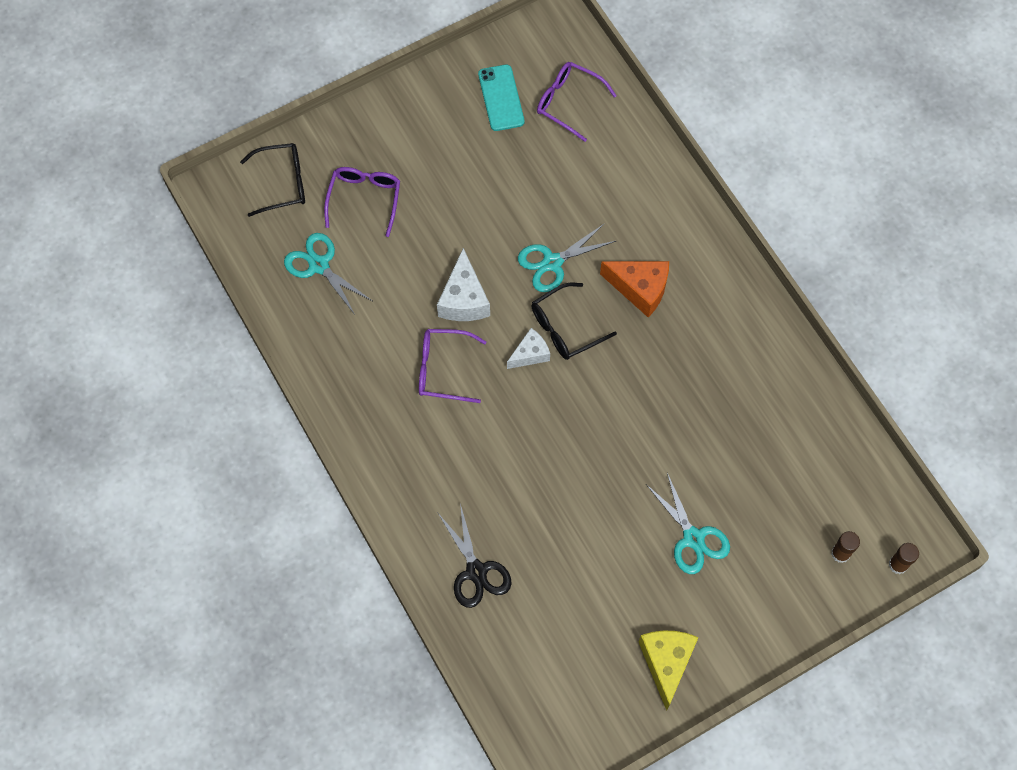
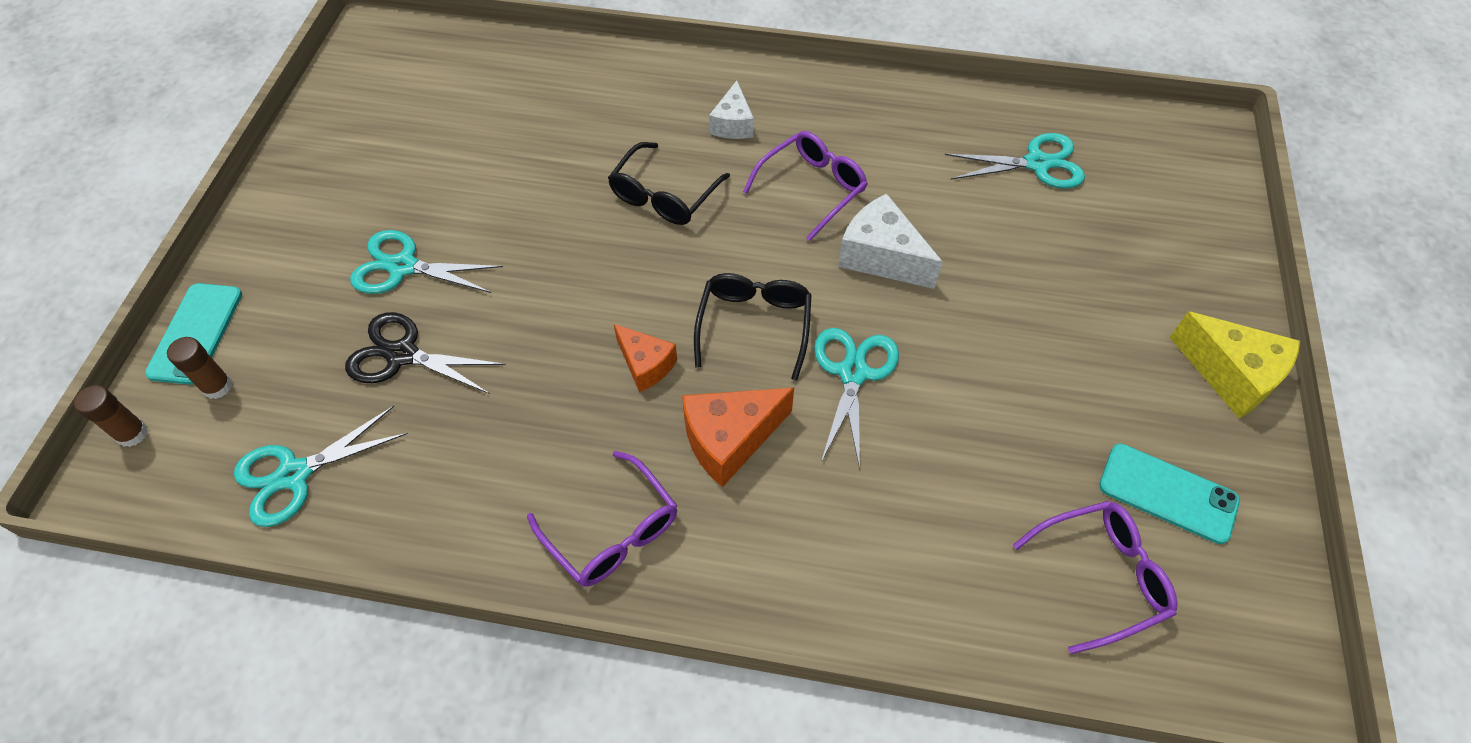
camera: 130 degrees right, 10 degrees down
(282, 183) = (1179, 192): black glasses -> black glasses (664, 196)
(364, 199) = (1099, 249): purple glasses -> purple glasses (612, 531)
(476, 572) = (580, 88): black scissors -> black scissors (402, 354)
(530, 354) = (755, 271): white cheese -> white cheese (733, 124)
(635, 359) = (645, 365): none -> orange cheese
(666, 663) = (332, 162): yellow cheese -> yellow cheese (1231, 375)
(829, 601) = (196, 333): none -> turquoise phone
(839, 464) = (294, 474): none -> turquoise scissors

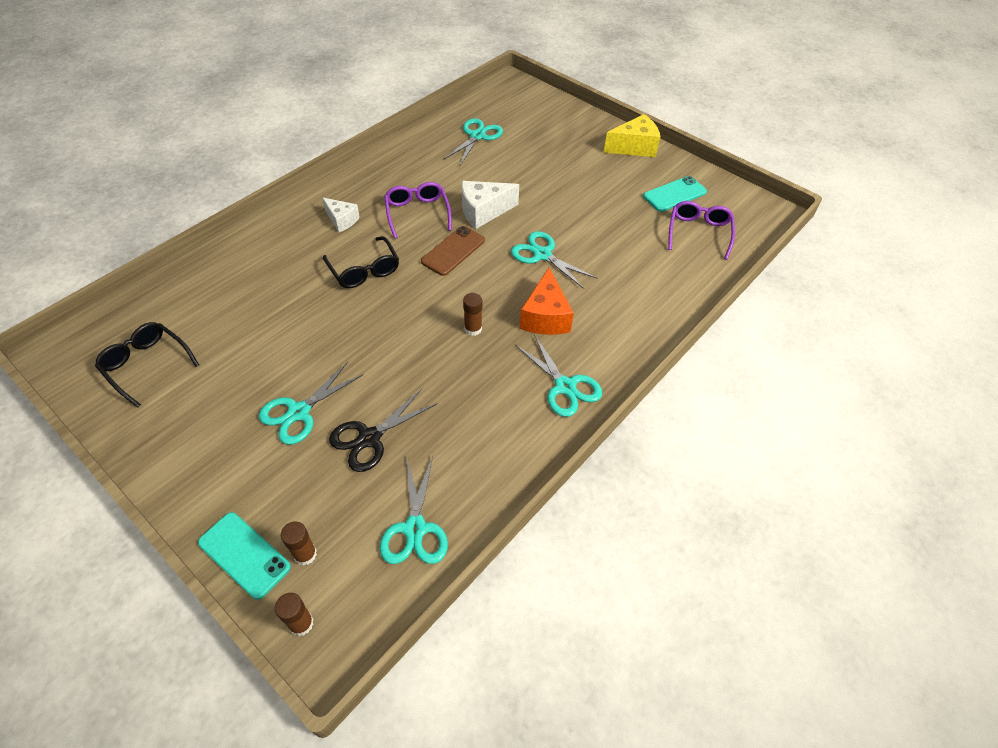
camera: 60 degrees left, 5 degrees down
(612, 531) = (565, 387): purple glasses -> turquoise scissors
(645, 365) = (473, 329): orange cheese -> brown glue stick
(754, 325) = (484, 275): black glasses -> black glasses (146, 365)
(773, 265) = (453, 251): none -> brown phone

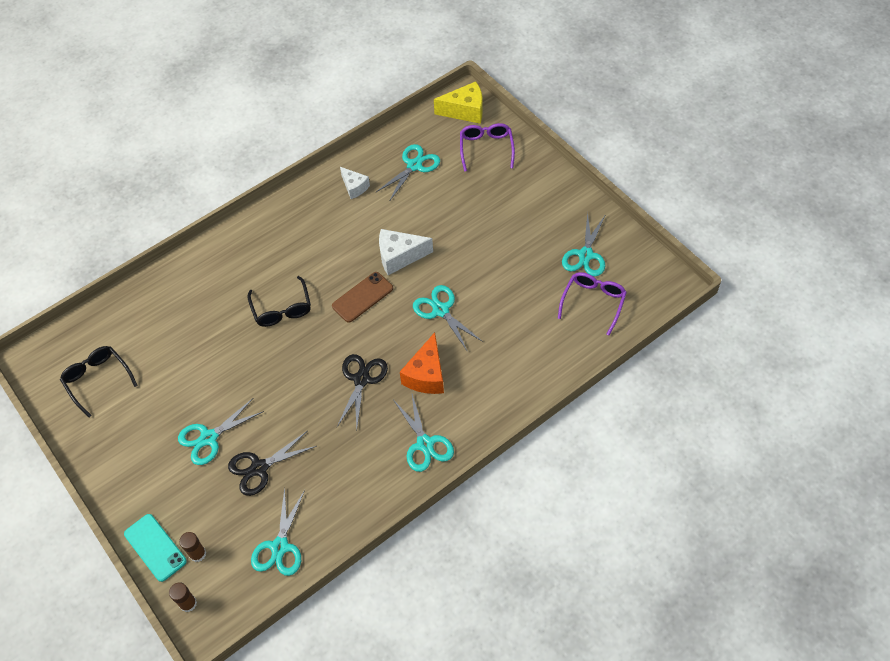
camera: 15 degrees right, 5 degrees up
(342, 220) = (271, 253): white cheese -> white cheese (354, 187)
(417, 213) = (339, 252): purple glasses -> purple glasses (486, 148)
(473, 329) = (362, 379): brown glue stick -> black scissors
(634, 147) = (564, 194): yellow cheese -> yellow cheese (465, 111)
(674, 194) = (585, 255): turquoise phone -> turquoise scissors

